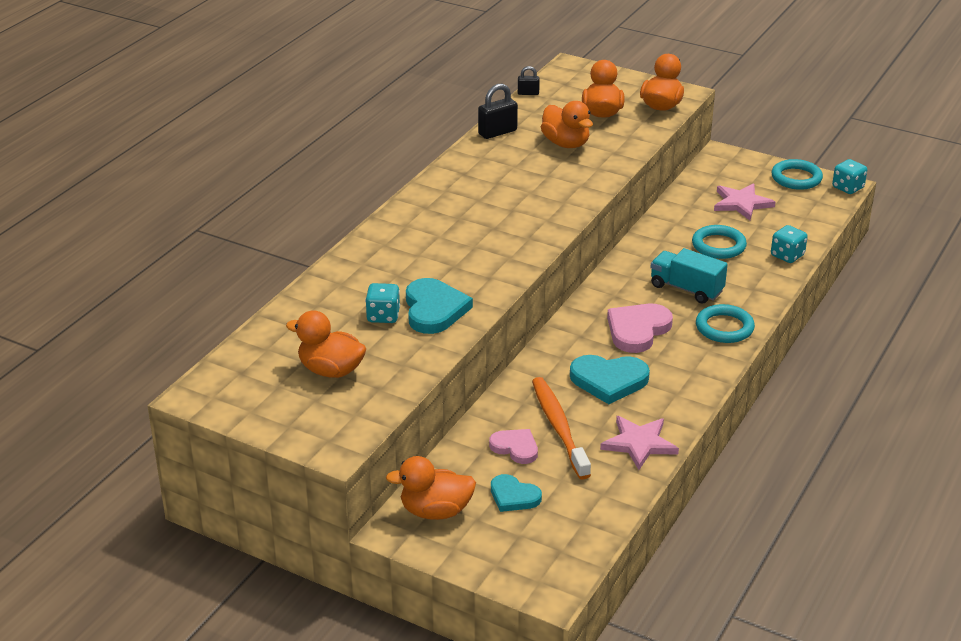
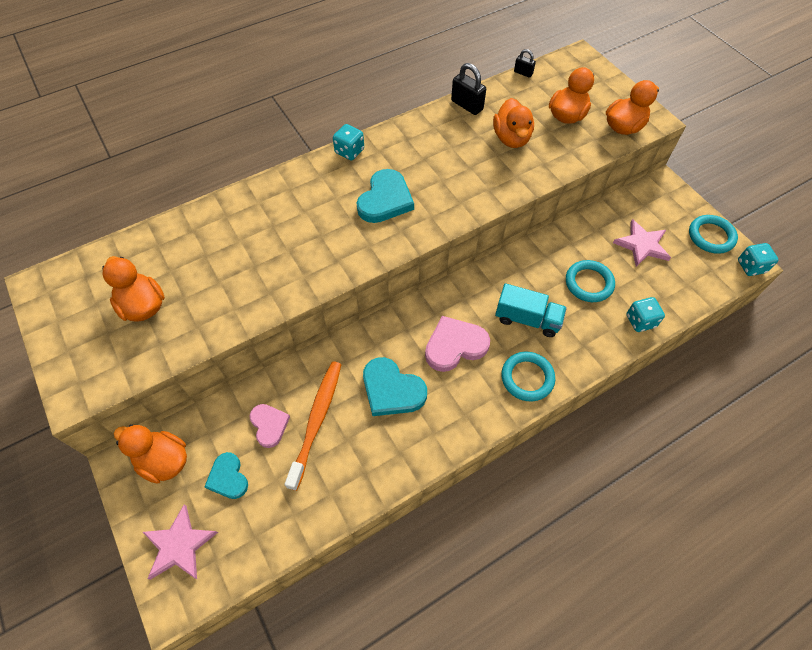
camera: 30 degrees right, 25 degrees up
(383, 316) = (226, 265): turquoise dice -> turquoise dice (349, 151)
(434, 309) = (268, 276): turquoise heart -> turquoise heart (385, 200)
(497, 132) = (467, 105): black padlock -> black padlock turned 45 degrees clockwise
(639, 443) = (362, 473): pink star -> pink star (179, 545)
(686, 289) = (527, 319): turquoise truck -> turquoise truck turned 135 degrees clockwise

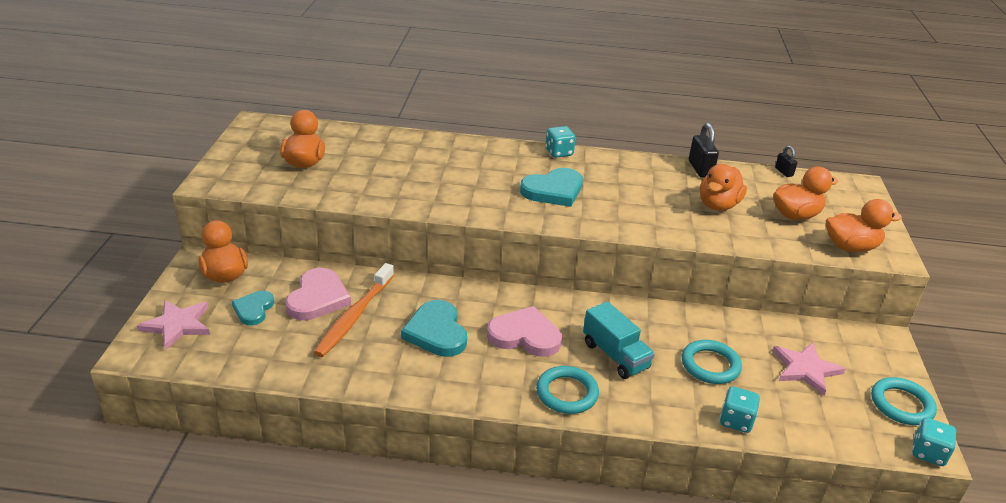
camera: 35 degrees right, 25 degrees down
(269, 425) = (318, 298): pink heart -> pink heart, size x1.58
(316, 421) = (354, 316): orange toothbrush -> orange toothbrush turned 150 degrees clockwise

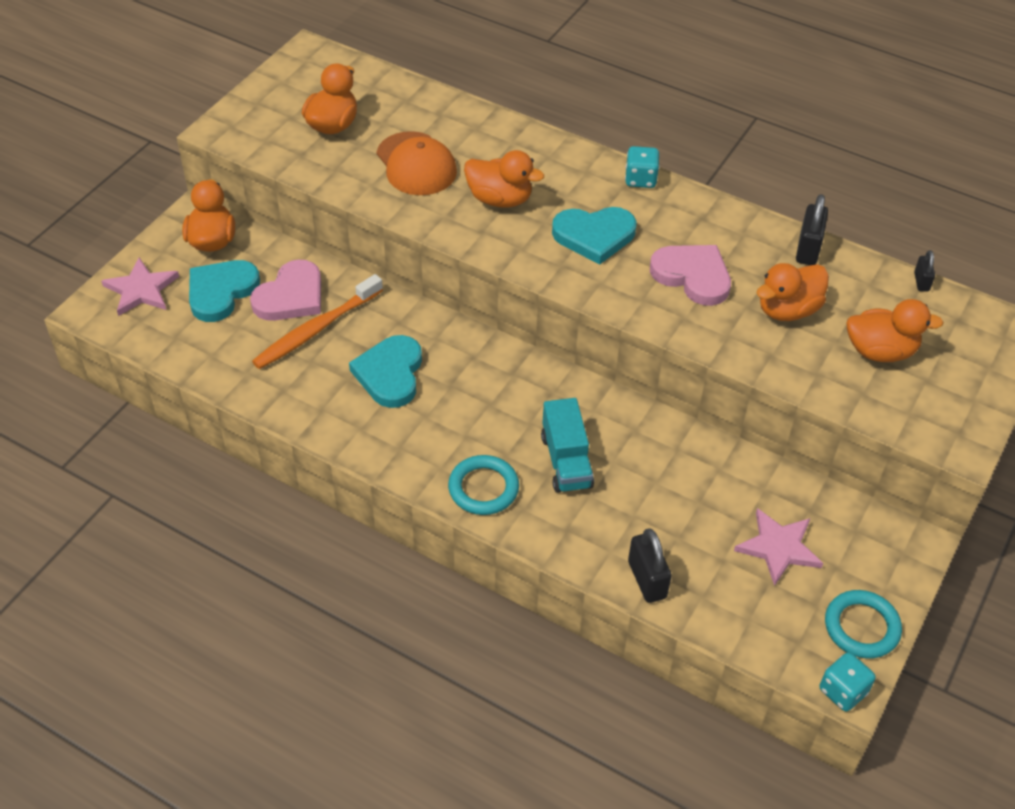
camera: 25 degrees right, 15 degrees up
(253, 309) = (221, 292): turquoise heart -> turquoise heart, size x1.58
(388, 174) = (416, 164): none -> orange cap
(525, 336) = (482, 406): pink heart -> pink heart (692, 276)
(710, 365) = (667, 507): turquoise ring -> none
(736, 421) = (647, 580): turquoise dice -> black padlock
(850, 247) = (914, 417): orange duck -> orange duck (500, 199)

